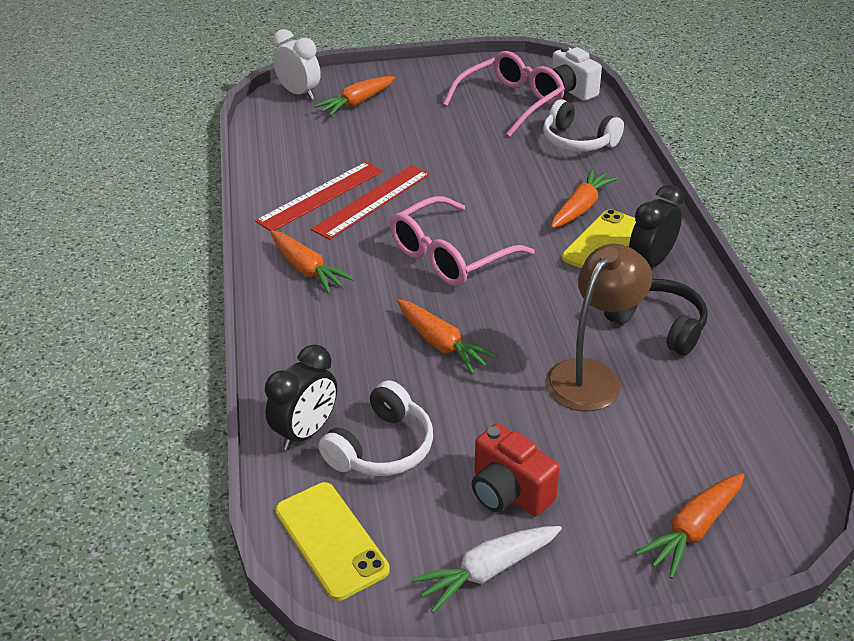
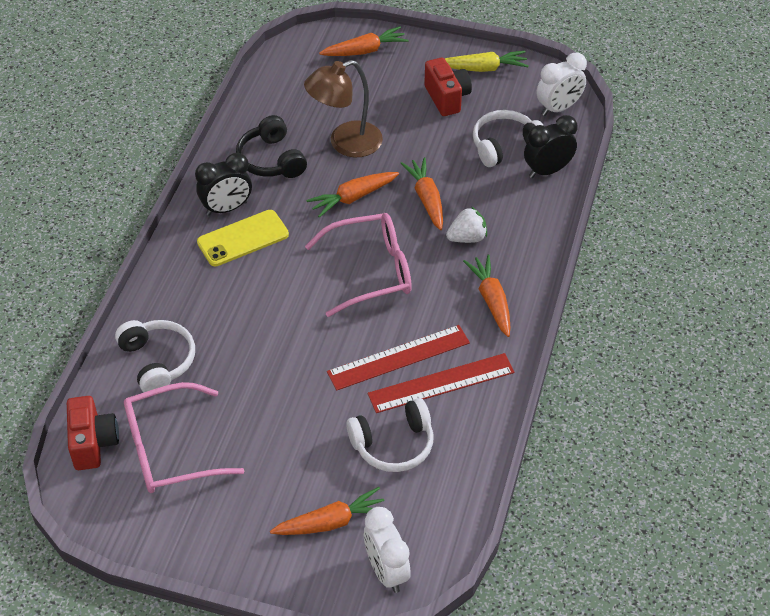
camera: 155 degrees left, 10 degrees up
(331, 540) = (558, 108): yellow phone -> white clock
(338, 150) = (393, 444): none -> white headphones
(367, 318) = (467, 238): none -> white strawberry
(487, 571) = (484, 68): white carrot -> yellow carrot
(570, 91) = (93, 443): white camera -> red camera
(580, 208) = (229, 280): orange carrot -> orange carrot (353, 198)

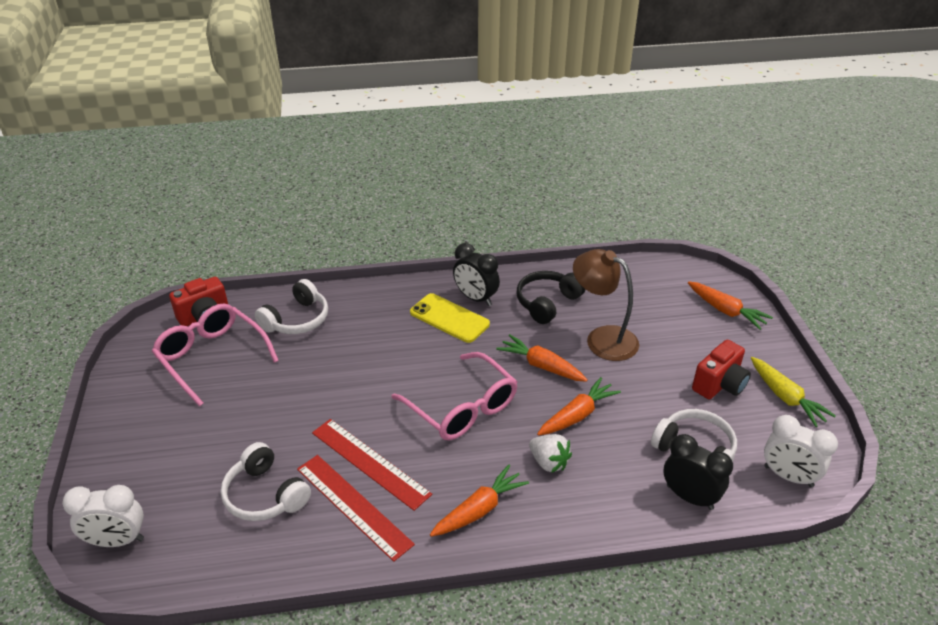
camera: 65 degrees right, 10 degrees down
(331, 522) = (164, 482): orange carrot -> none
(386, 571) = (117, 541): white clock -> white clock turned 135 degrees counterclockwise

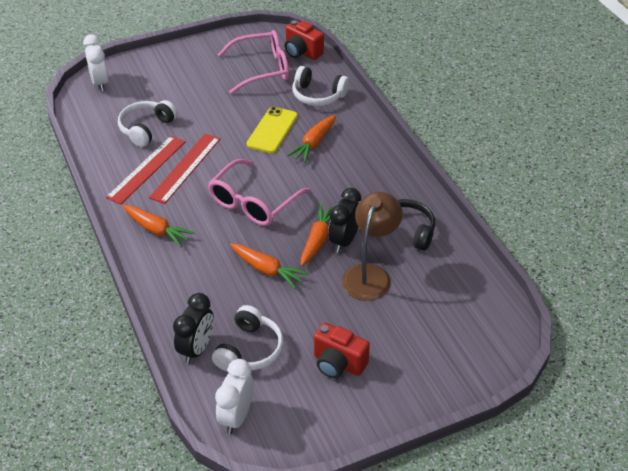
camera: 75 degrees right, 5 degrees up
(212, 358) = (261, 69): pink glasses -> pink glasses turned 45 degrees clockwise
(449, 318) = (355, 175): yellow phone -> yellow phone (272, 130)
(475, 298) = (389, 185): black clock -> black clock (344, 241)
(549, 462) = (211, 260): white strawberry -> none
(726, 311) = (453, 365): orange carrot -> orange carrot (314, 143)
(785, 397) = (338, 416): yellow carrot -> none

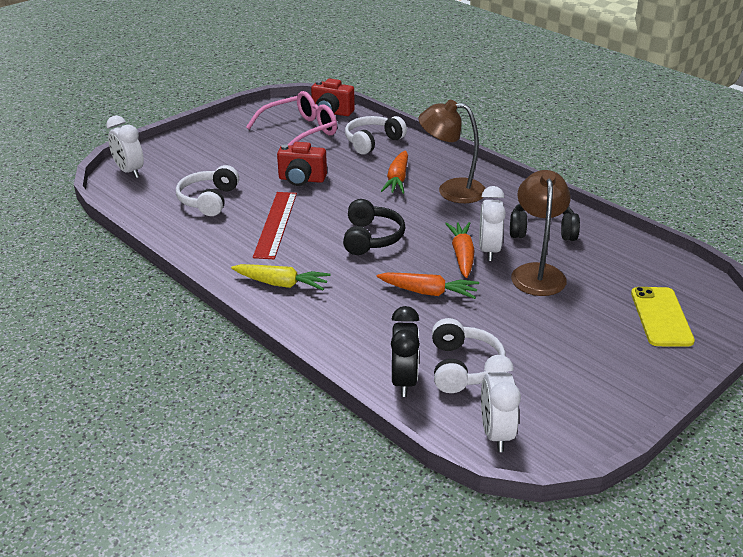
camera: 20 degrees left, 10 degrees down
(146, 169) = (232, 234): red ruler -> none
(157, 230) = (281, 284): orange carrot -> yellow carrot
(254, 202) = (371, 238): pink glasses -> black headphones
(272, 130) = (347, 177): yellow phone -> yellow phone (661, 317)
(318, 95) = (372, 142): white headphones -> white headphones turned 135 degrees clockwise
(338, 363) = (566, 356): red camera -> red camera (301, 179)
(344, 241) = (489, 250): black clock -> white clock
(353, 167) = (451, 190): none -> brown lamp

